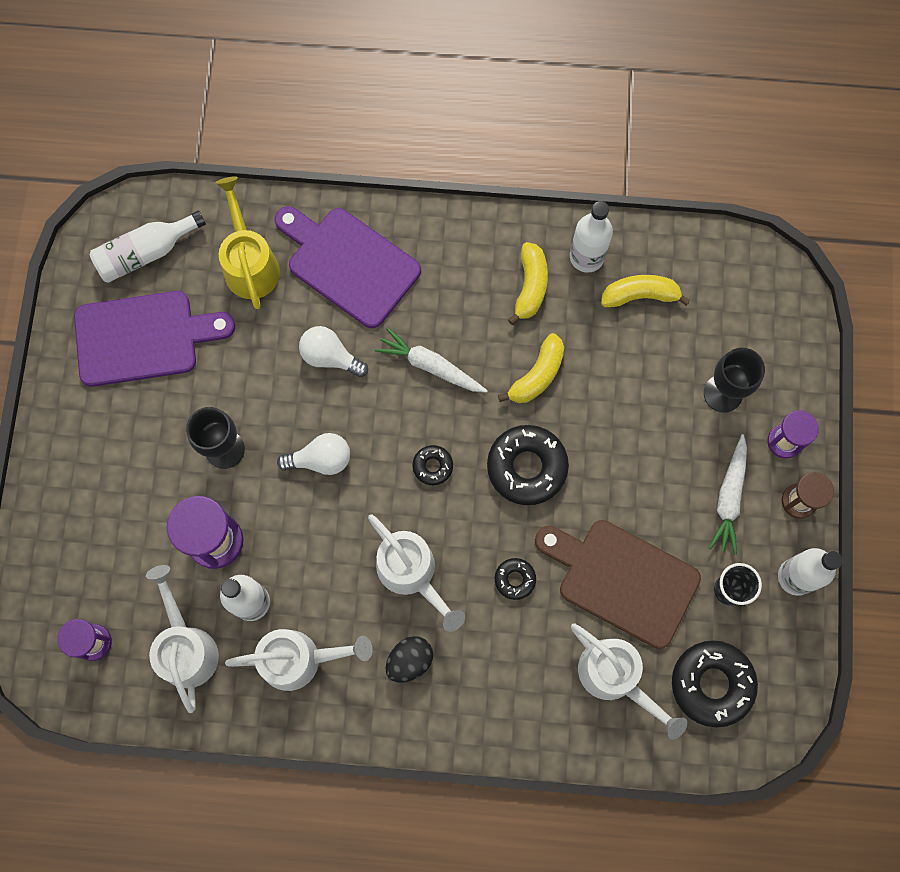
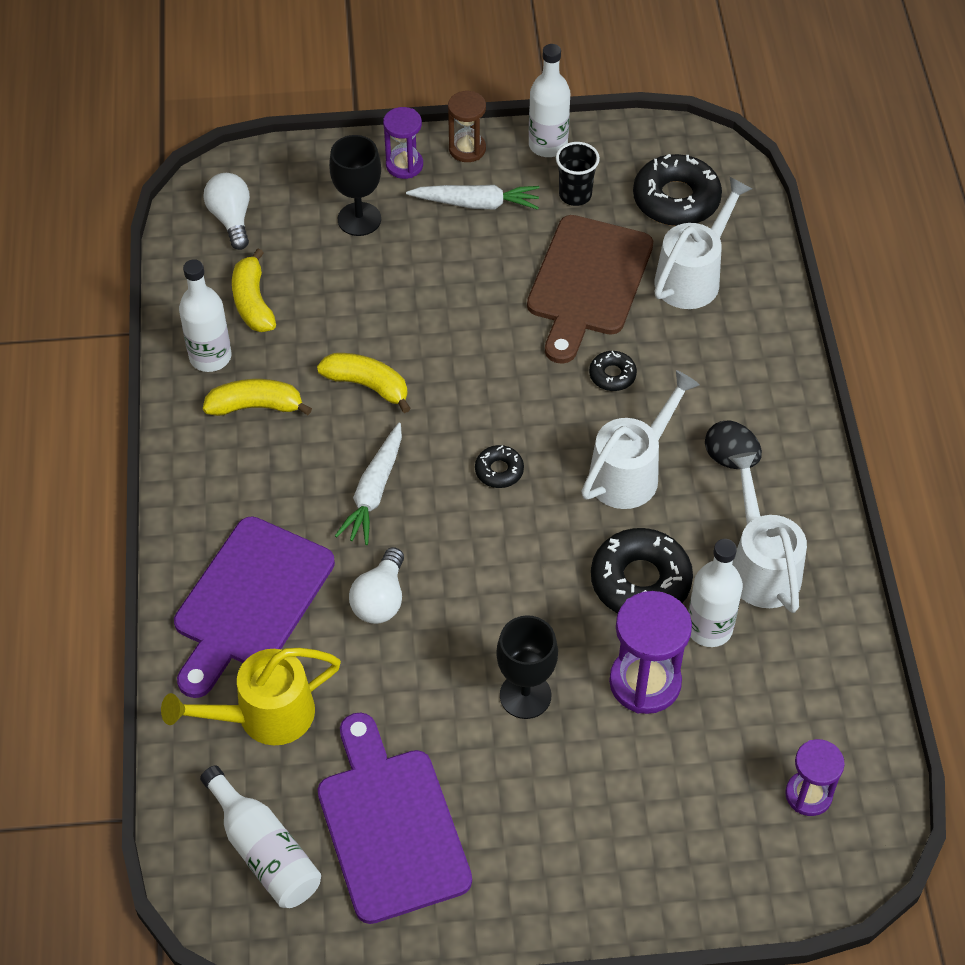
camera: 100 degrees left, 20 degrees down
(186, 646) = (782, 688): white watering can -> none
(321, 459) = (516, 586): white light bulb -> white light bulb (231, 219)
(527, 467) = (480, 381): black donut -> black donut (640, 581)

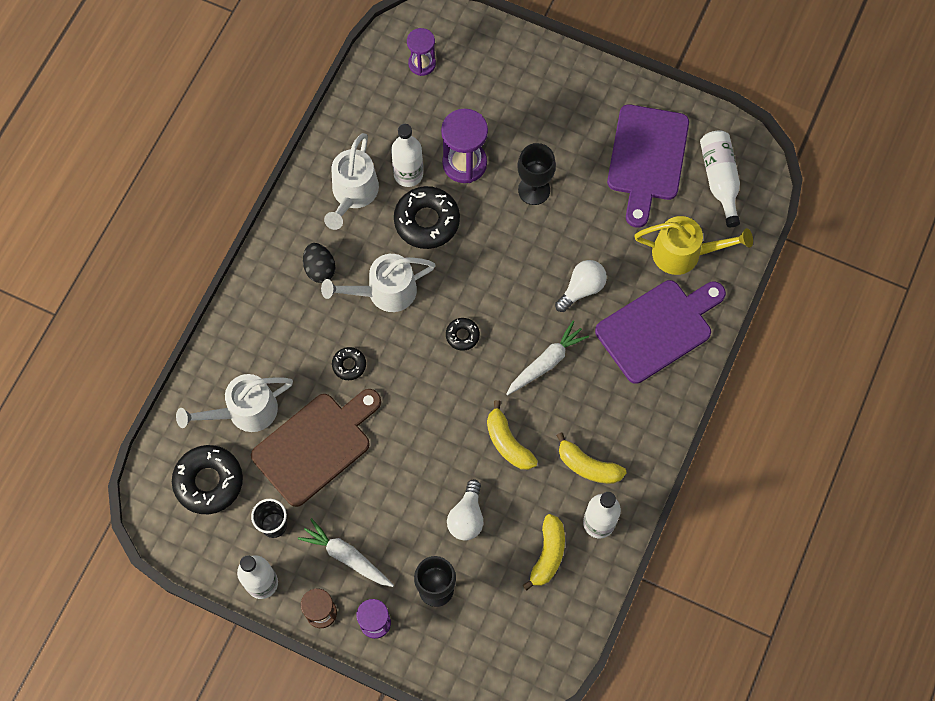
camera: 150 degrees left, 15 degrees up
(231, 219) = (526, 641): white light bulb -> white light bulb (467, 517)

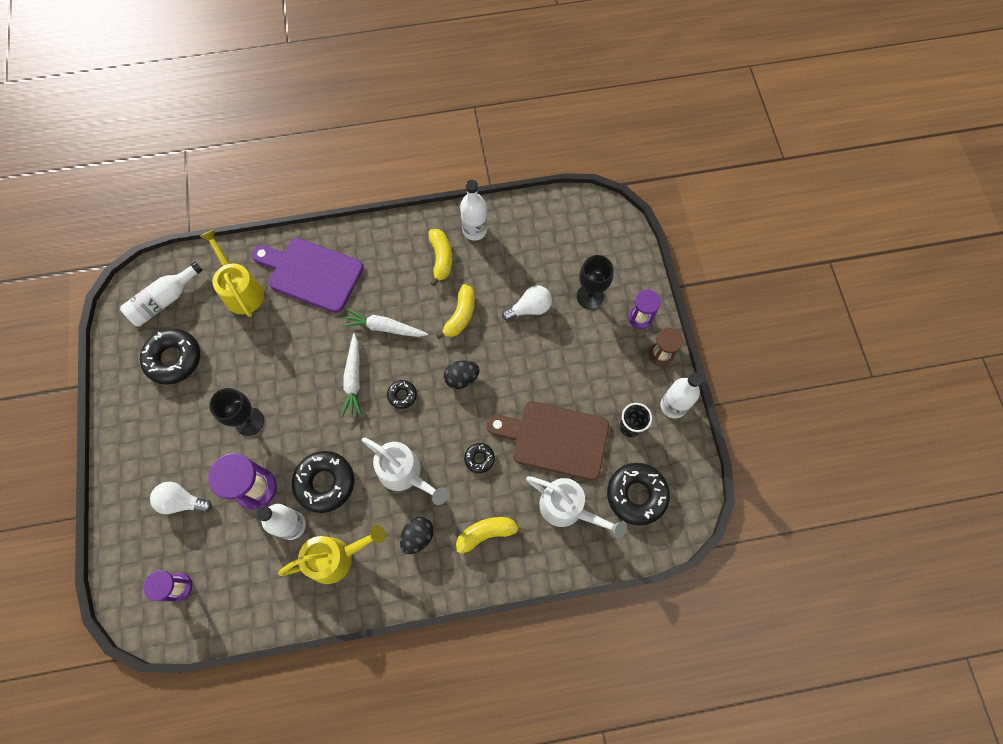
camera: 125 degrees left, 0 degrees up
(346, 556) = (613, 364): white carrot -> white carrot (353, 379)
(353, 194) = (337, 557): white watering can -> yellow watering can
(439, 400) = (462, 378): none -> black egg
(548, 554) = (517, 246): yellow banana -> yellow banana (486, 533)
(582, 289) = (312, 339): white light bulb -> white light bulb (182, 501)
(647, 158) = (174, 359): purple cutting board -> black donut

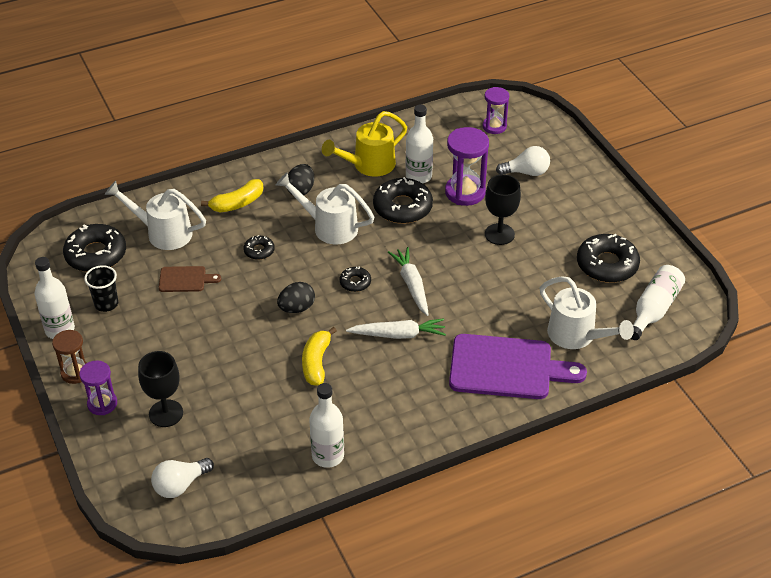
camera: 165 degrees right, 25 degrees down
(241, 290) = (577, 336): yellow watering can -> white watering can
(441, 258) = (359, 415): yellow banana -> none
(530, 308) = (237, 386): white light bulb -> white light bulb (180, 485)
(555, 439) = (185, 279): brown cutting board -> brown cutting board, size x0.48

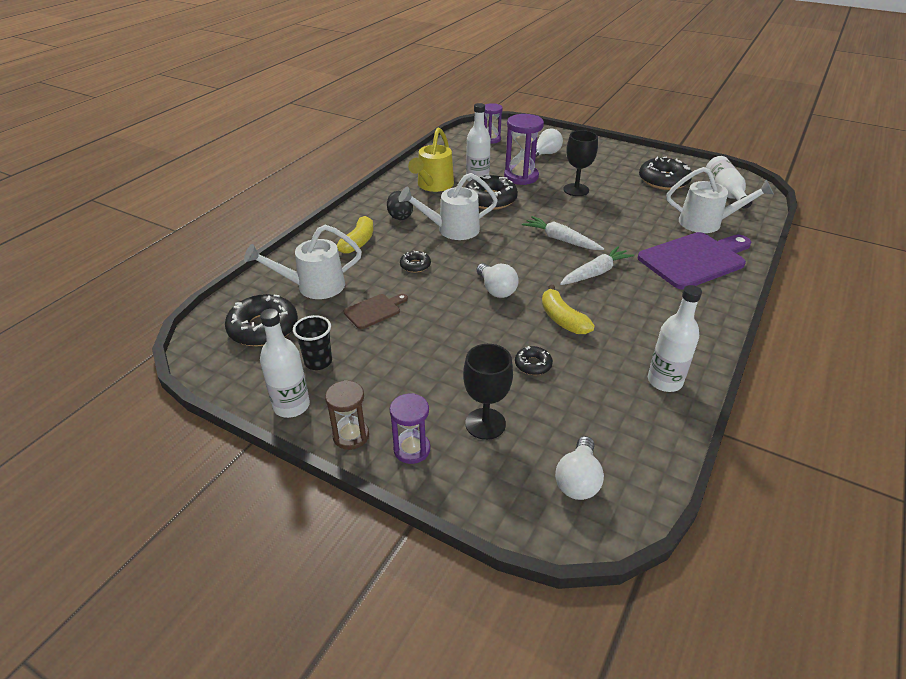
camera: 35 degrees left, 5 degrees down
(297, 308) = (496, 290): black egg -> white light bulb
(355, 282) = (518, 255): black donut -> black donut (533, 364)

